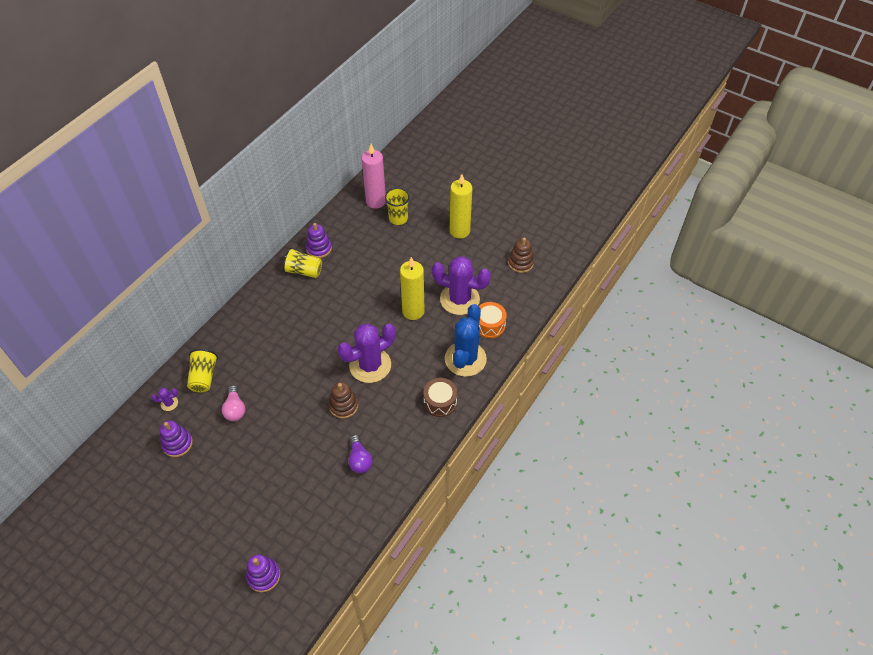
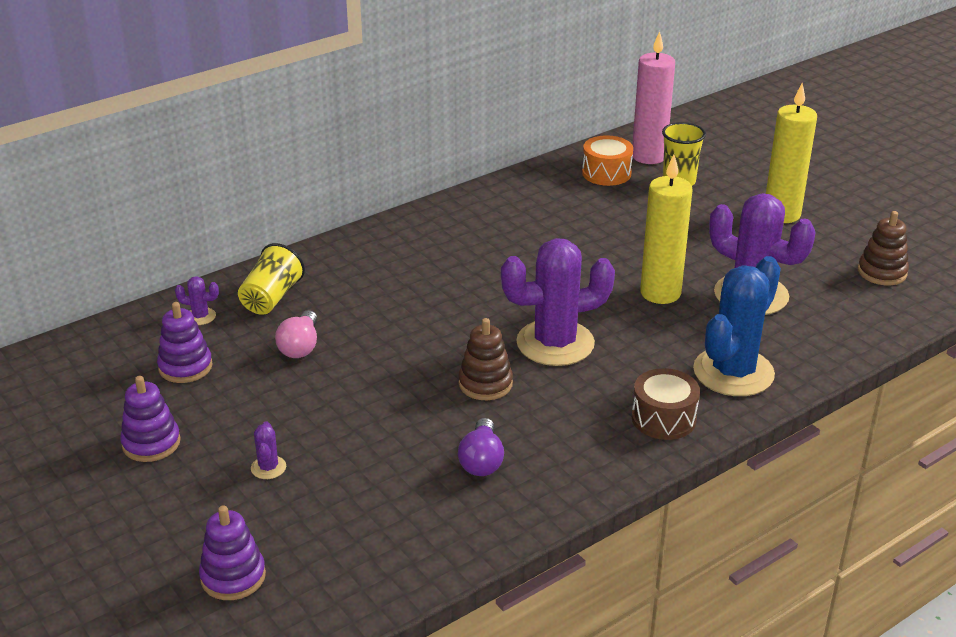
camera: 20 degrees right, 20 degrees down
(252, 500) = (268, 468): none -> purple cactus
(303, 271) = (494, 211): yellow cup -> none
(319, 248) = (530, 191): purple stacking toy -> purple stacking toy (151, 443)
(489, 325) = (795, 338): orange drum -> orange drum (606, 173)

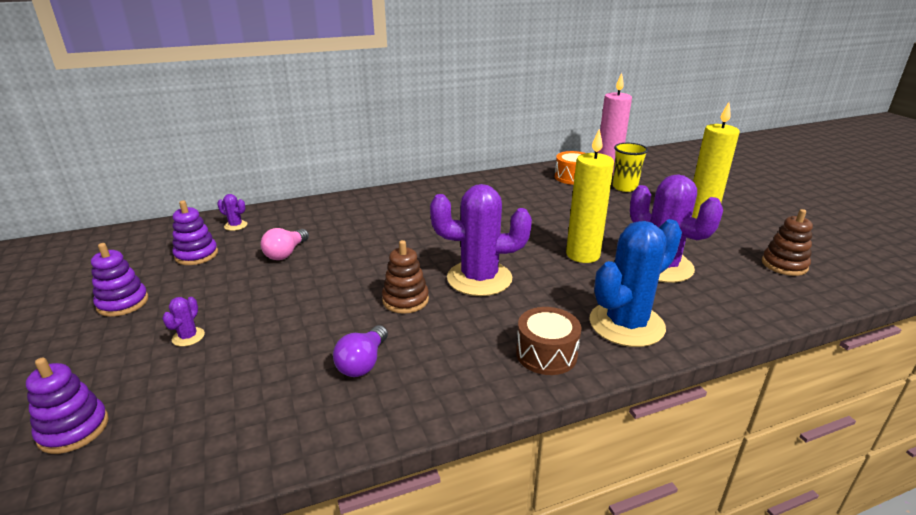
camera: 15 degrees right, 5 degrees down
(271, 298) = (292, 221): yellow cup -> none

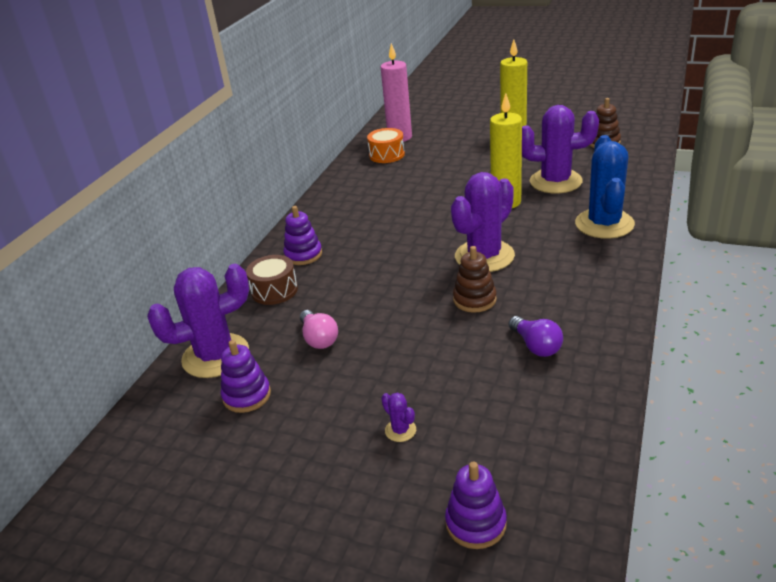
camera: 45 degrees left, 5 degrees up
(123, 303) = (287, 464): purple stacking toy -> purple stacking toy (303, 255)
(235, 225) = (215, 356): purple cactus -> purple cactus, size x2.49
(546, 354) = (604, 266): brown drum -> brown drum (274, 290)
(624, 187) = (435, 143): yellow cup -> none

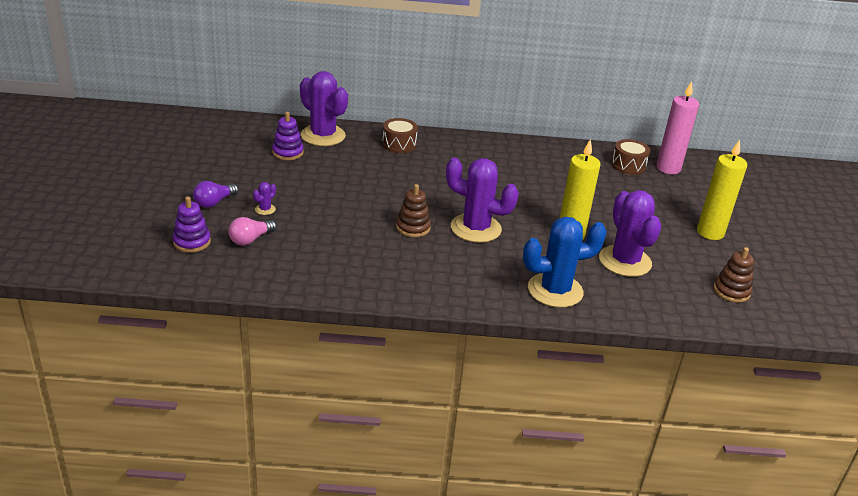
camera: 65 degrees right, 0 degrees up
(303, 255) = (448, 148): purple stacking toy -> none
(319, 338) = (349, 169): pink light bulb -> pink light bulb (250, 239)
(387, 155) = (628, 165): orange drum -> brown drum
(536, 346) = (362, 258): purple light bulb -> purple light bulb (214, 202)

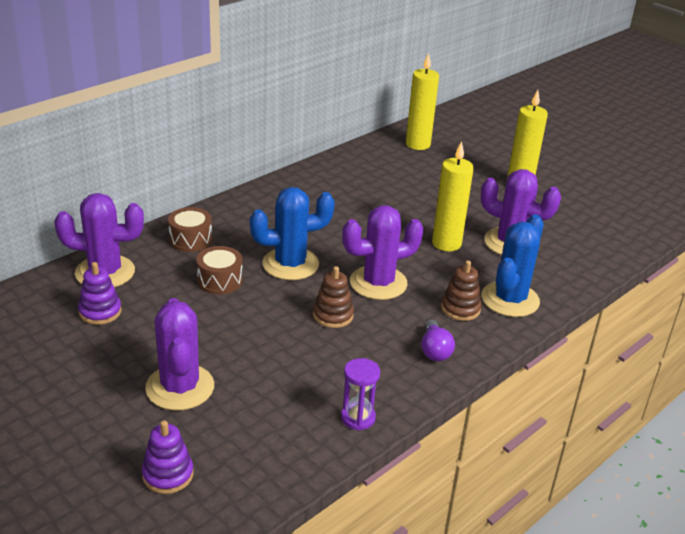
camera: 45 degrees left, 0 degrees up
(214, 202) = (116, 415): purple light bulb -> purple light bulb (434, 350)
(250, 239) = (219, 428): pink light bulb -> none
(265, 209) = (180, 387): purple cactus -> purple cactus, size x2.49
(331, 283) = (358, 418): none -> purple hourglass
(437, 188) = (290, 264): none -> blue cactus
(628, 165) = (390, 157): brown drum -> brown drum (220, 280)
(668, 168) = (418, 144): pink candle -> yellow candle
(731, 291) = (597, 224): brown stacking toy -> brown stacking toy (460, 308)

